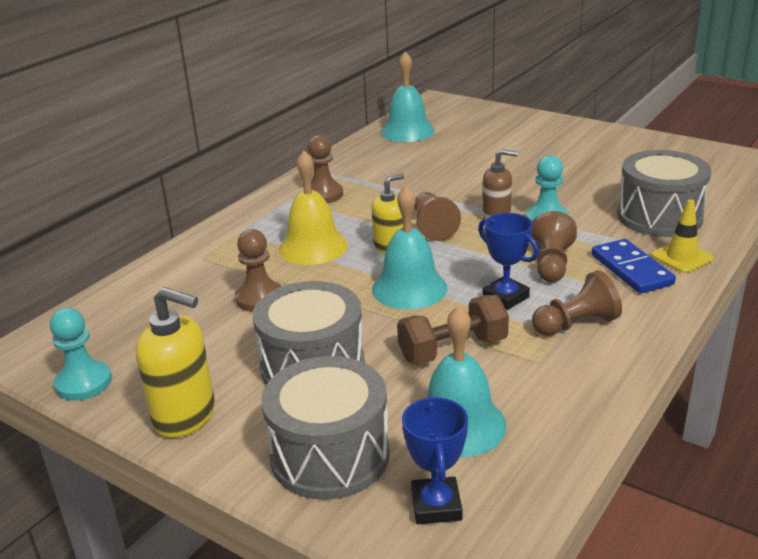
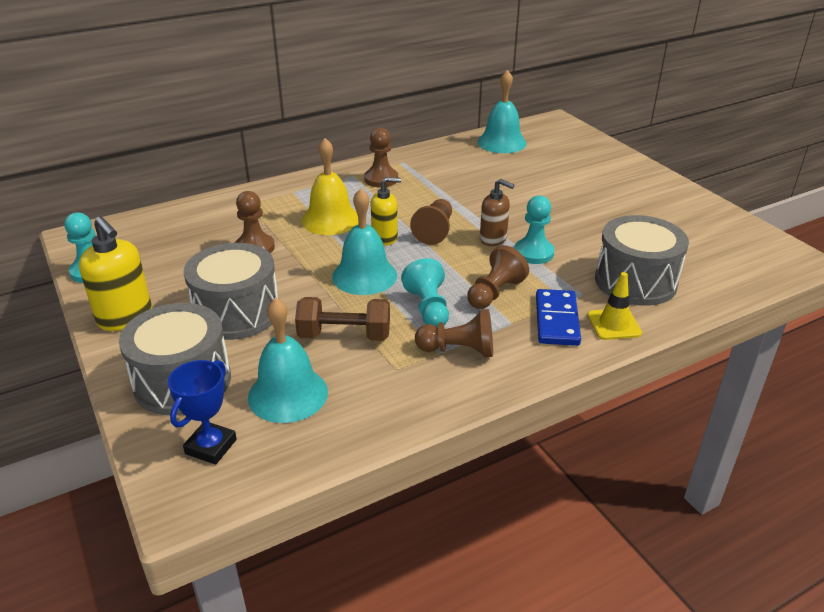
camera: 25 degrees right, 5 degrees up
(505, 297) = (428, 308): blue trophy -> turquoise pawn

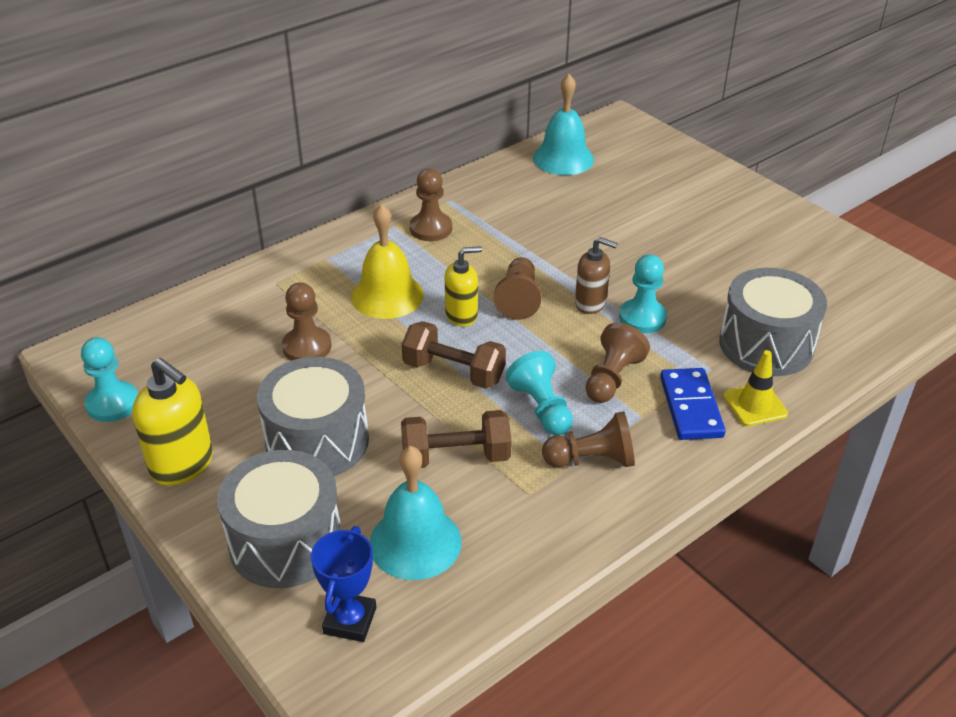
camera: 10 degrees left, 5 degrees up
(364, 276) = (453, 372): turquoise bell -> brown dumbbell

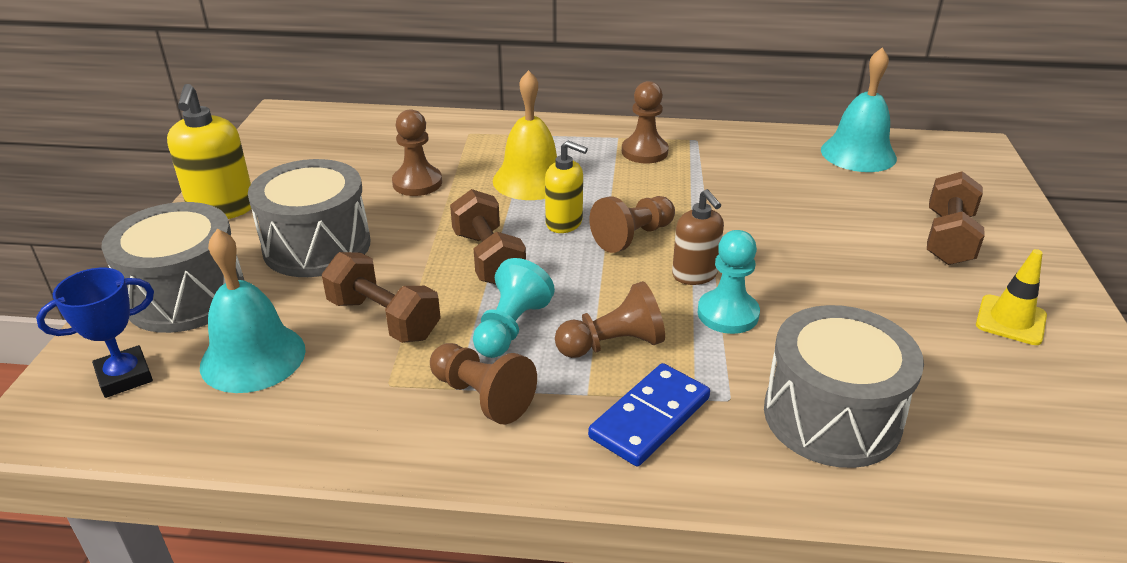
camera: 45 degrees right, 5 degrees down
(113, 403) = (252, 152): turquoise pawn -> none
(684, 197) = (948, 239): none -> brown dumbbell
(755, 405) = (723, 462): yellow traffic cone -> yellow traffic cone (1010, 320)

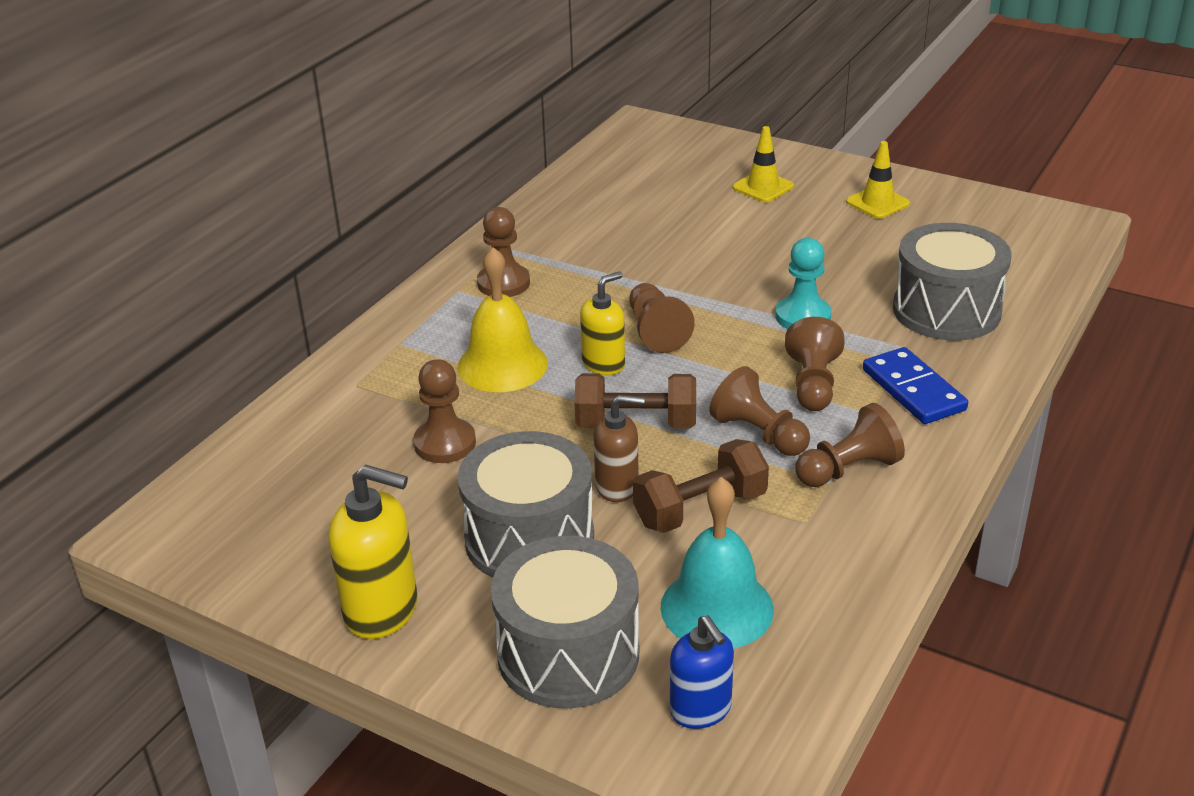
camera: 65 degrees left, 0 degrees up
(124, 377) = (701, 710): blue trophy -> blue soap dispenser
(510, 328) = (759, 434): turquoise pawn -> brown pawn
(695, 275) = (738, 316): brown soap dispenser -> brown soap dispenser (617, 486)
(858, 154) = (604, 177): turquoise bell -> none
(948, 239) = (763, 187): brown dumbbell -> yellow traffic cone

